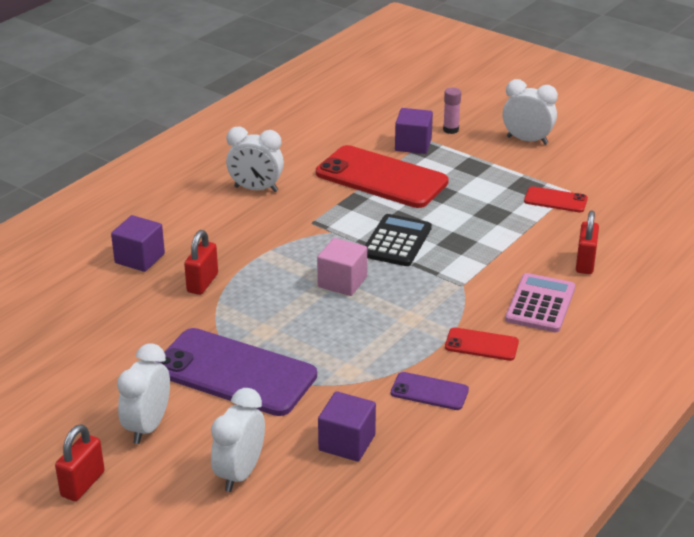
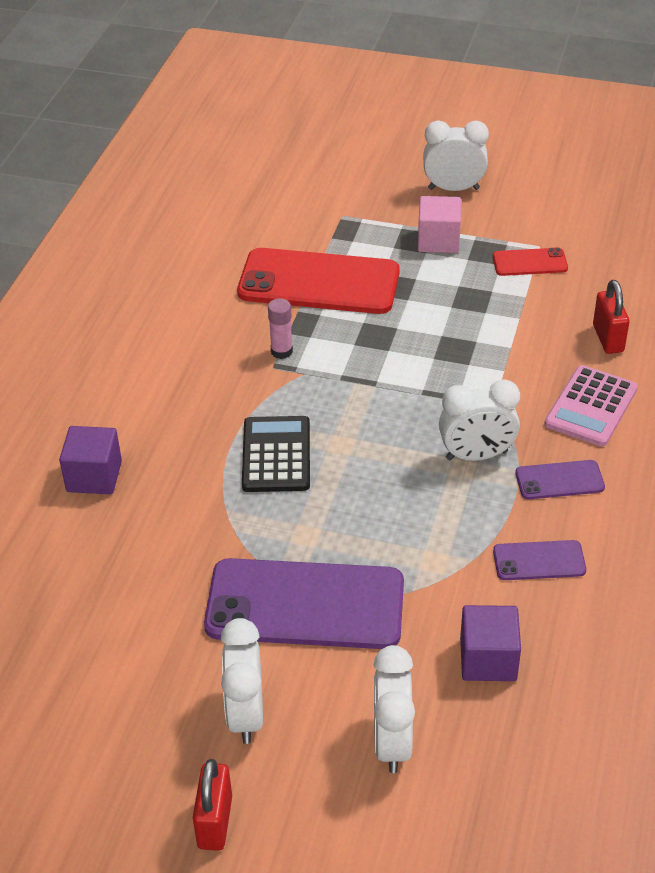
camera: 20 degrees left, 10 degrees up
(202, 283) = (193, 490): red padlock -> none
(256, 189) = (179, 337): white clock -> white clock (476, 455)
(342, 282) = (357, 440): pink cube -> pink cube (438, 241)
(396, 241) = (386, 366): black calculator -> black calculator (276, 455)
(413, 145) = (329, 227): purple cube -> none
(450, 130) = (360, 195): pink glue stick -> pink glue stick (281, 351)
(481, 345) = (559, 480): red phone -> purple phone
(540, 304) = (591, 407): pink calculator -> pink calculator turned 150 degrees counterclockwise

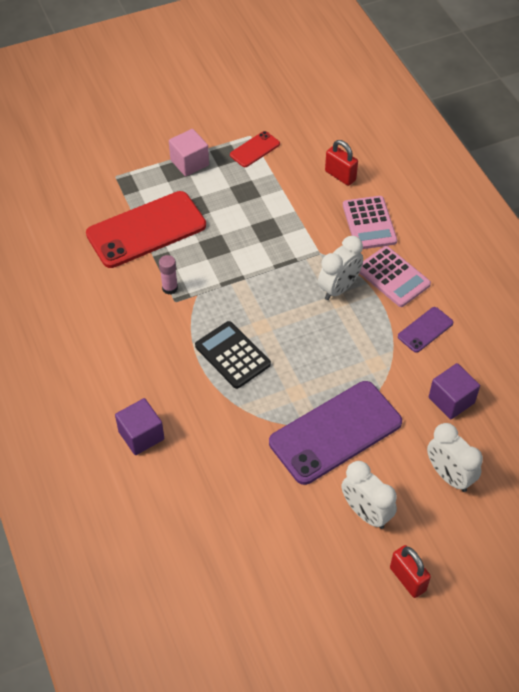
camera: 40 degrees left, 10 degrees up
(453, 189) = (164, 122): white clock -> none
(559, 480) = (393, 277): purple phone -> pink calculator

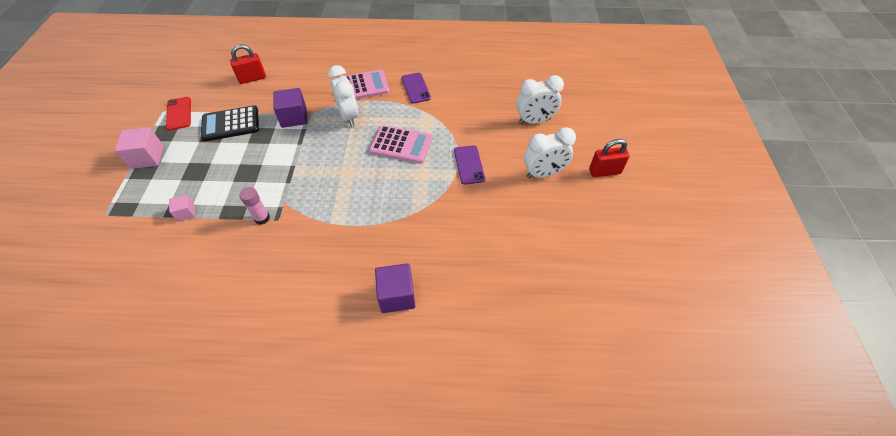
camera: 65 degrees left, 0 degrees up
(146, 230) = (186, 213): red phone -> pink cube
(232, 355) = (361, 200): black calculator -> black calculator (231, 124)
(335, 432) = (469, 165): purple phone -> purple phone, size x0.47
(369, 223) = (307, 80): pink calculator -> pink calculator (401, 144)
(451, 400) = (478, 97): purple cube -> purple cube (294, 117)

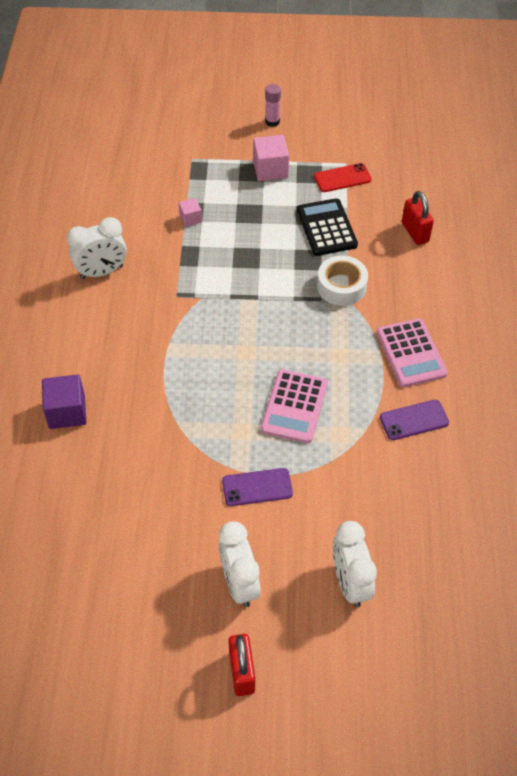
camera: 90 degrees right, 0 degrees up
(262, 218) = (179, 282): pink glue stick -> pink glue stick (272, 122)
(294, 117) = (341, 286): purple cube -> white tape
(348, 116) = (347, 344): white clock -> white clock (102, 272)

